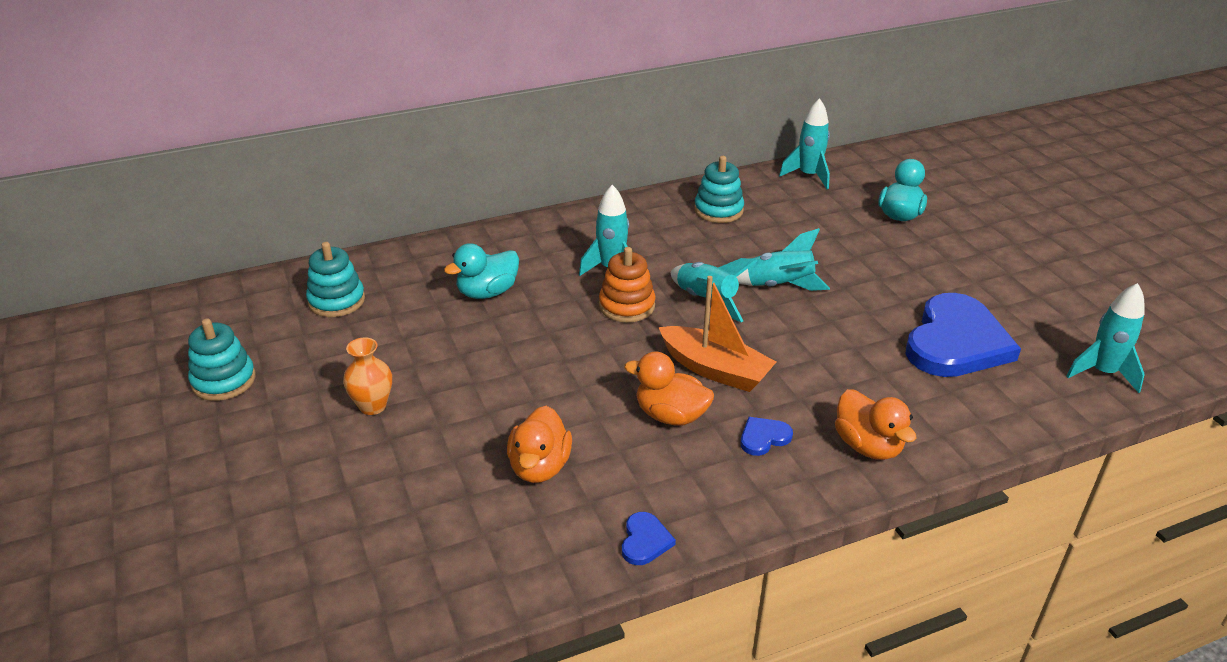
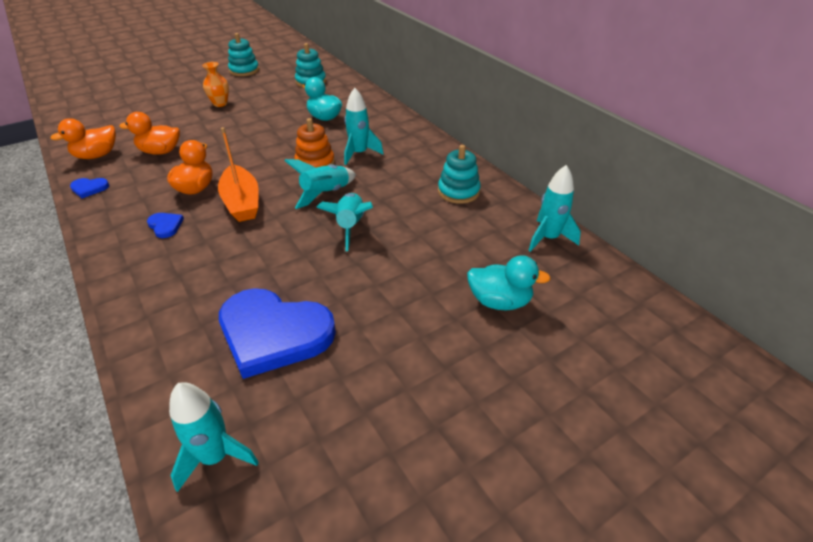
camera: 80 degrees right, 5 degrees up
(715, 369) = (242, 202): orange boat -> orange boat turned 45 degrees counterclockwise
(868, 446) = (143, 274): orange duck -> orange duck (97, 155)

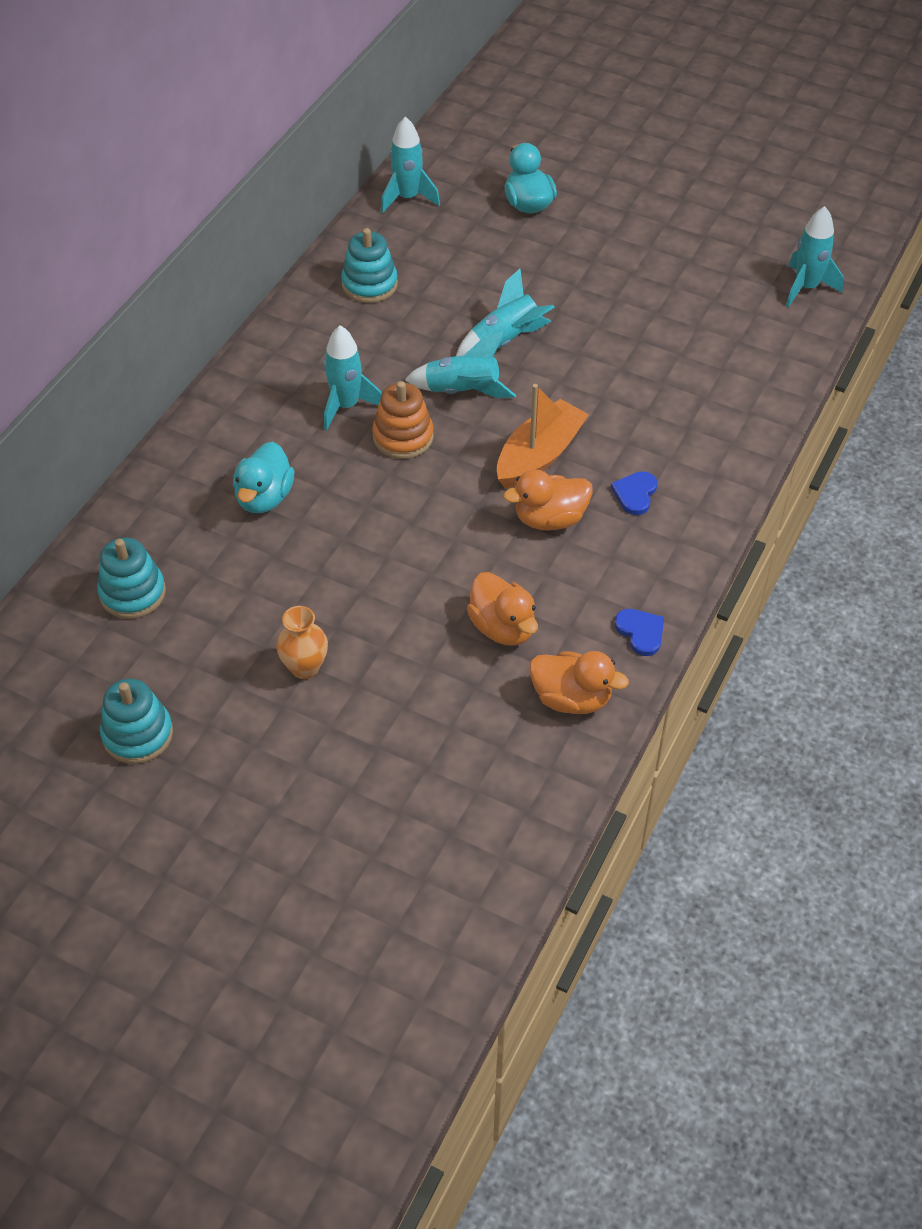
camera: 120 degrees left, 10 degrees up
(273, 333) = (687, 318): blue heart -> none

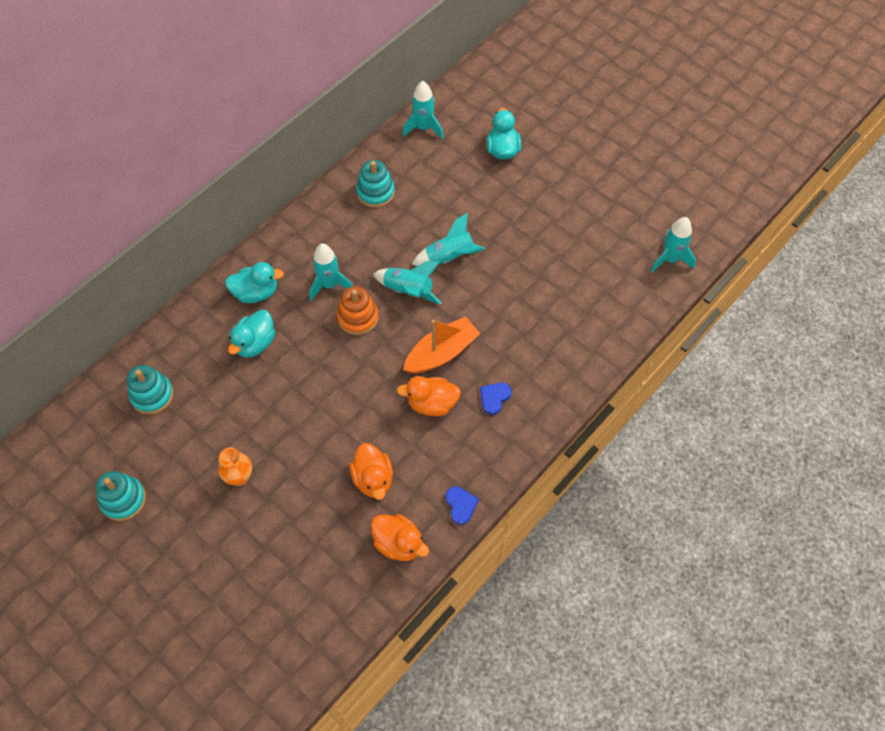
camera: 15 degrees right, 10 degrees up
(242, 436) = (256, 292): none -> turquoise duck

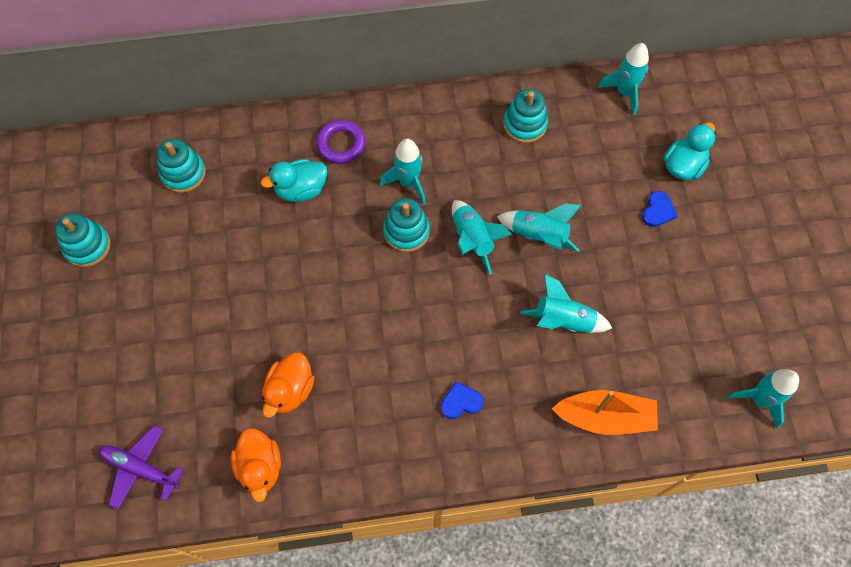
camera: 40 degrees right, 5 degrees up
(239, 477) = (187, 299): orange vase -> none
(256, 292) = (341, 144): turquoise duck -> purple ring
(313, 613) = (140, 468): none -> purple plane
(358, 317) = (406, 231): orange stacking toy -> turquoise stacking toy
(431, 403) = (400, 362): orange duck -> none
(441, 353) = (451, 321): orange boat -> orange boat (605, 417)
(461, 505) = (342, 478): blue heart -> blue heart (658, 211)
(513, 299) = (563, 320): none -> turquoise rocket

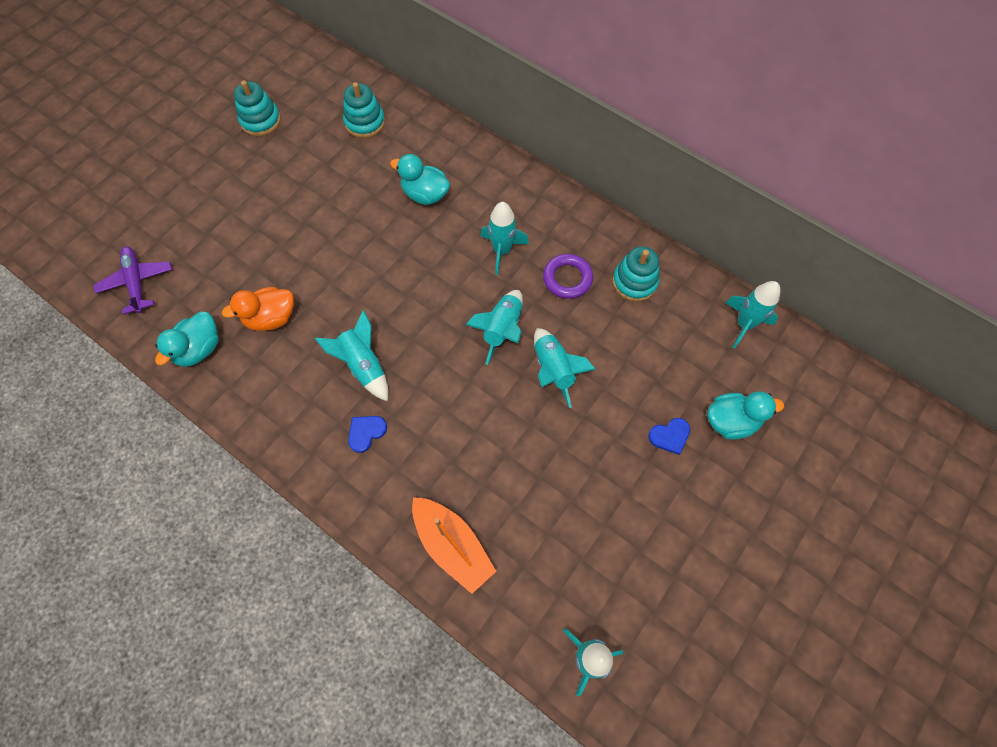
camera: 45 degrees right, 0 degrees up
(260, 467) = (199, 349): orange duck -> turquoise duck
(341, 144) = (485, 186): purple ring -> purple ring (567, 278)
(406, 231) = (462, 282): turquoise stacking toy -> none
(461, 402) = (366, 432): blue heart -> blue heart turned 75 degrees counterclockwise
(563, 320) = (502, 447): turquoise rocket -> turquoise rocket (363, 365)

